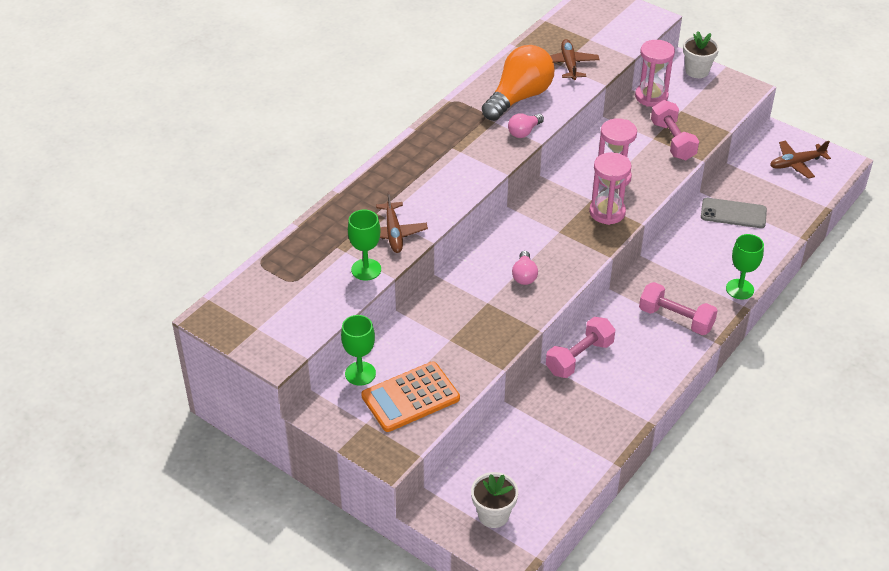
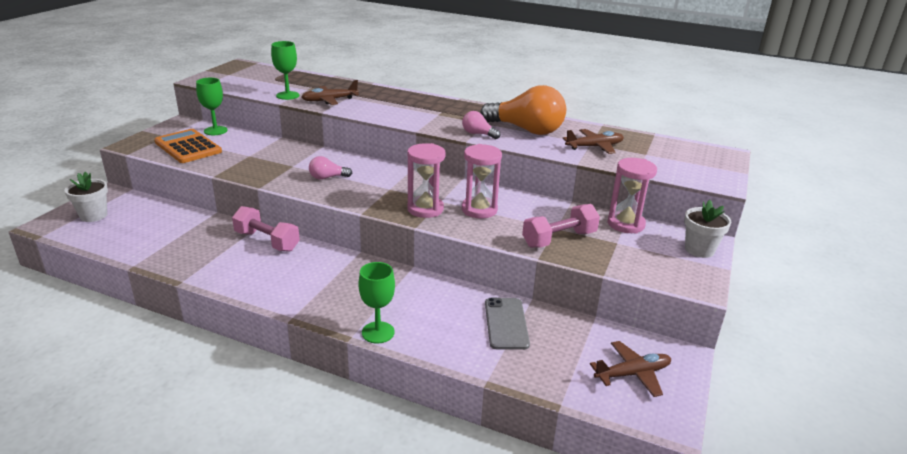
camera: 75 degrees right, 15 degrees down
(676, 319) = (323, 291): pink dumbbell -> none
(796, 163) = (632, 374): brown plane -> brown plane turned 105 degrees clockwise

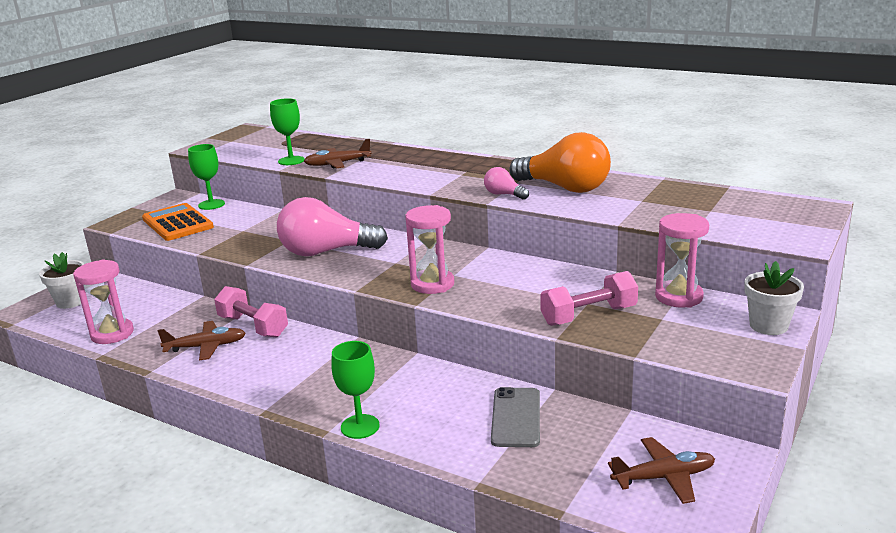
camera: 10 degrees right, 5 degrees down
(327, 177) = (326, 252): pink light bulb -> pink light bulb, size x2.14
(479, 210) = (497, 284): pink hourglass -> pink hourglass (112, 334)
(594, 147) = (646, 204): brown plane -> brown plane (206, 347)

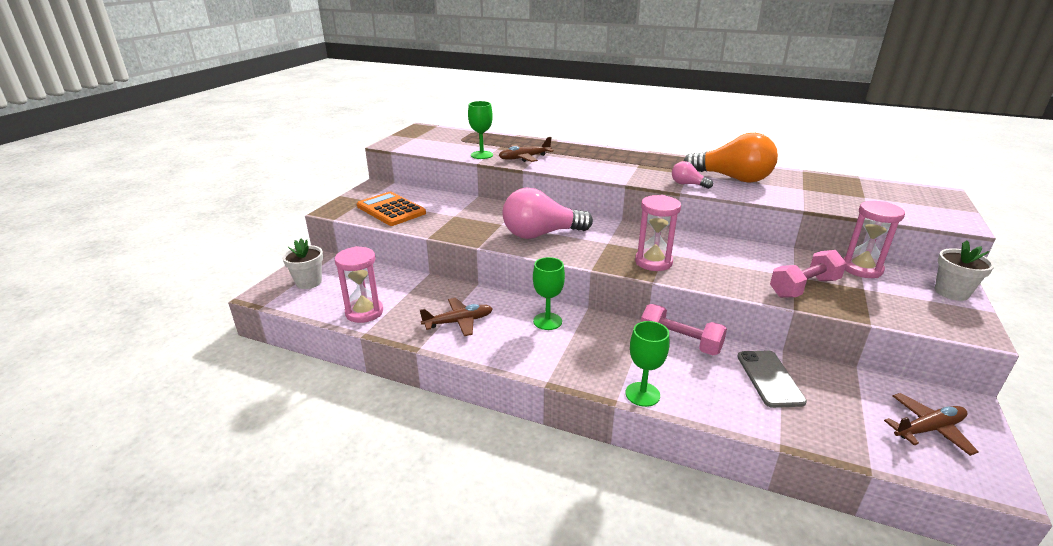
camera: 10 degrees left, 5 degrees up
(211, 204) = (411, 193): green goblet -> green goblet (547, 321)
(253, 326) = (490, 301): pink dumbbell -> pink dumbbell (680, 342)

